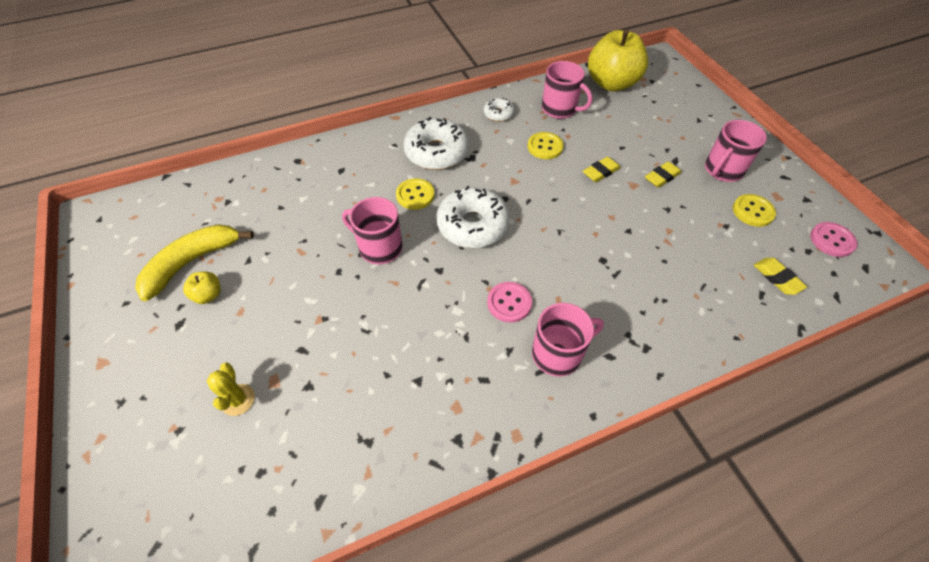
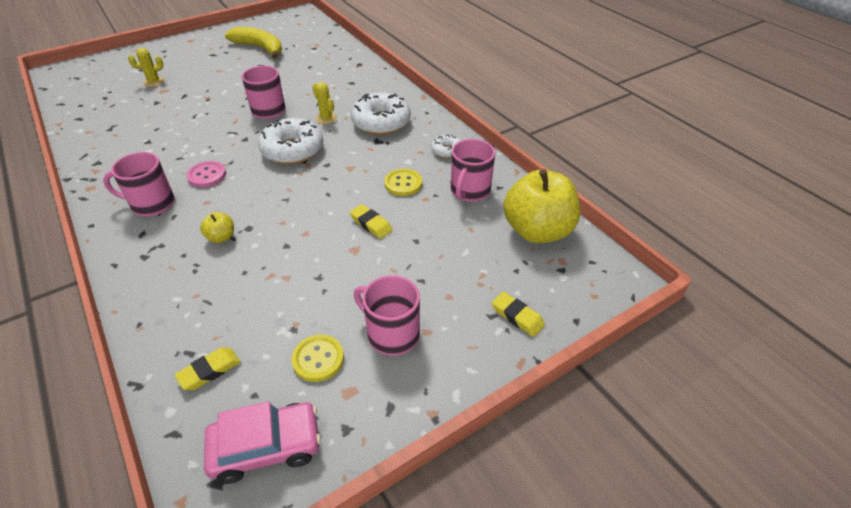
camera: 80 degrees right, 10 degrees down
(208, 295) = (233, 58): yellow apple -> yellow apple (221, 237)
(415, 195) = (326, 118): yellow button -> yellow cactus
(558, 353) = (152, 204): pink mug -> pink mug turned 120 degrees clockwise
(662, 177) = (370, 273): yellow eraser -> yellow eraser (517, 316)
(832, 240) = (266, 447): pink button -> pink car

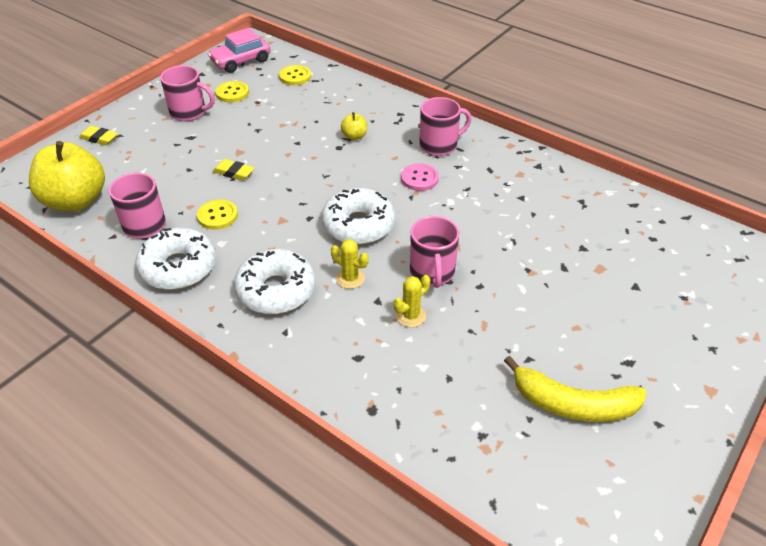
camera: 160 degrees right, 0 degrees up
(154, 82) = (632, 279): yellow cactus -> yellow cactus (411, 316)
(209, 371) = (295, 76): yellow eraser -> yellow button
(447, 151) = (178, 267): white donut -> white donut, size x1.97

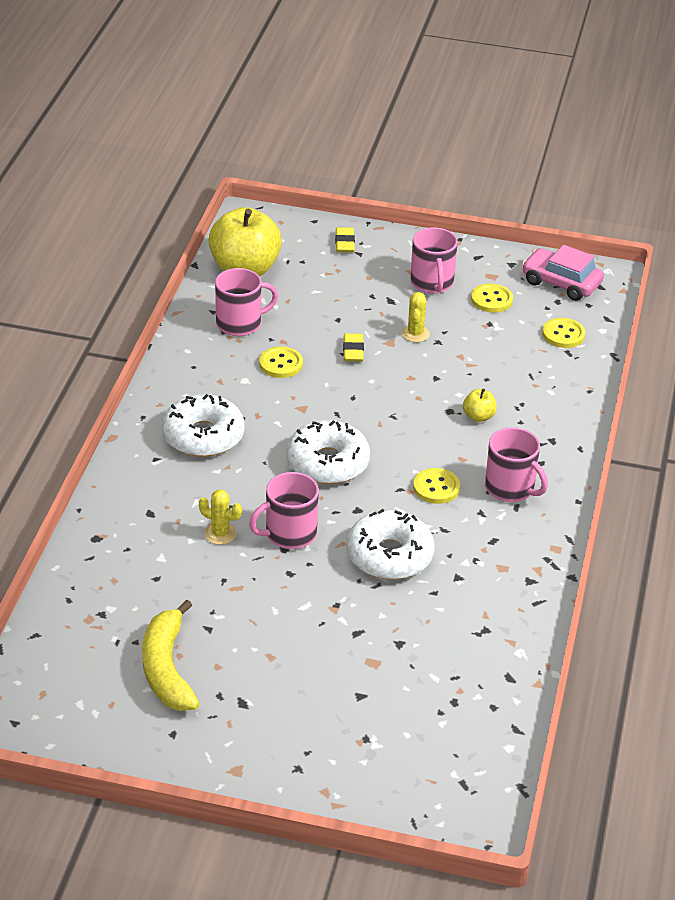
camera: 65 degrees right, 5 degrees down
(178, 267) = (197, 366): white donut -> white donut (389, 556)
(350, 278) = (247, 479): yellow cactus -> yellow cactus (415, 334)
(419, 178) = (436, 487): pink button -> yellow button

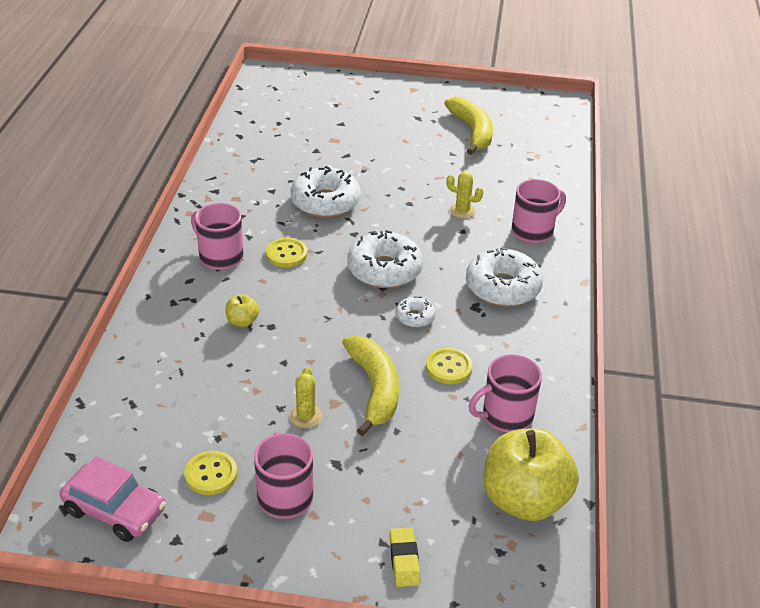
camera: 175 degrees right, 0 degrees up
(289, 534) = (407, 213): pink mug -> pink mug (533, 231)
(304, 411) = (415, 317): none -> white donut
(353, 351) = (374, 389): yellow eraser -> yellow banana
(563, 334) = (132, 427): yellow button -> none

